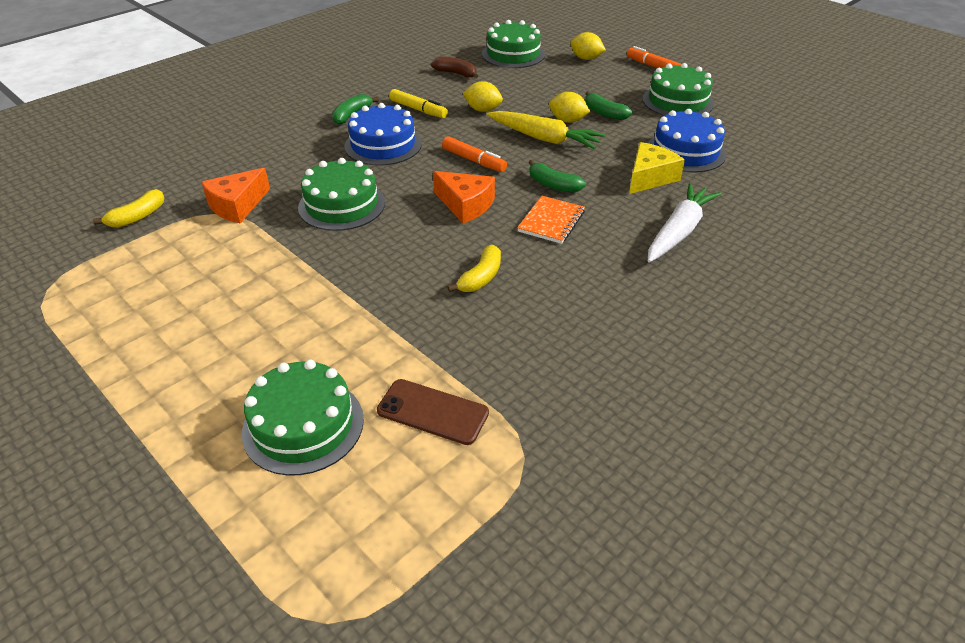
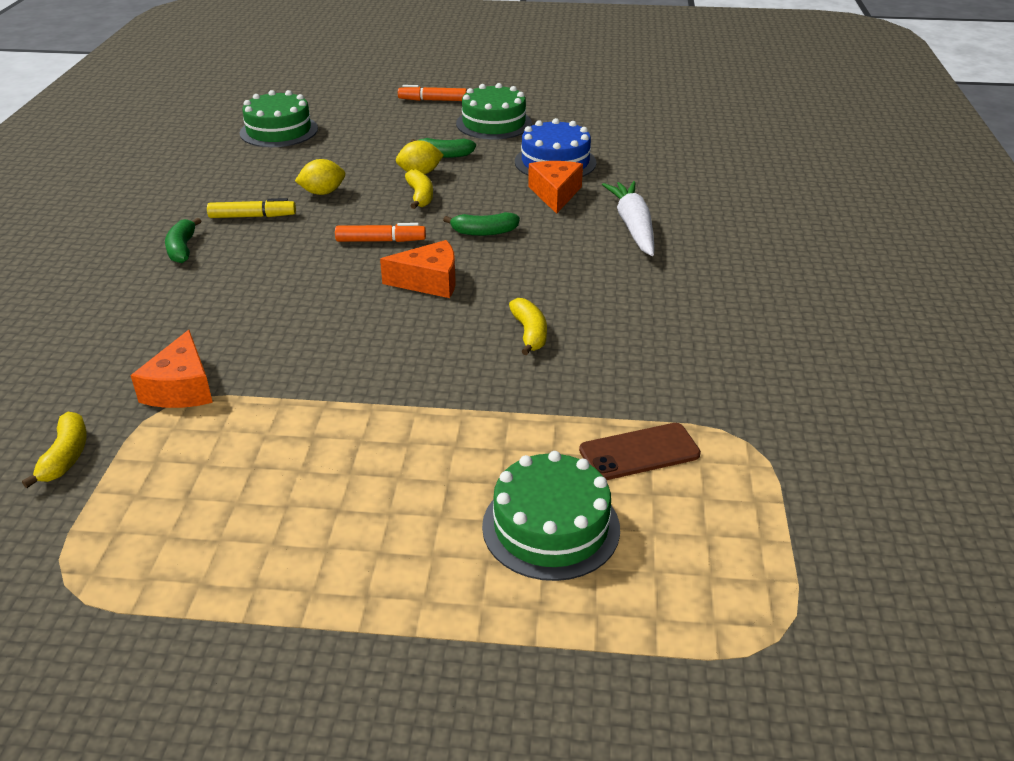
camera: 40 degrees left, 5 degrees down
(341, 205) = (303, 335): green cake -> none
(383, 145) = (263, 263): blue cake -> none
(456, 73) = (243, 168): brown banana -> none
(544, 138) = (420, 196): yellow carrot -> yellow banana
(551, 221) = (524, 262): orange notebook -> none
(586, 58) = (359, 112): yellow lemon -> none
(649, 177) = (555, 194): yellow cheese -> orange cheese

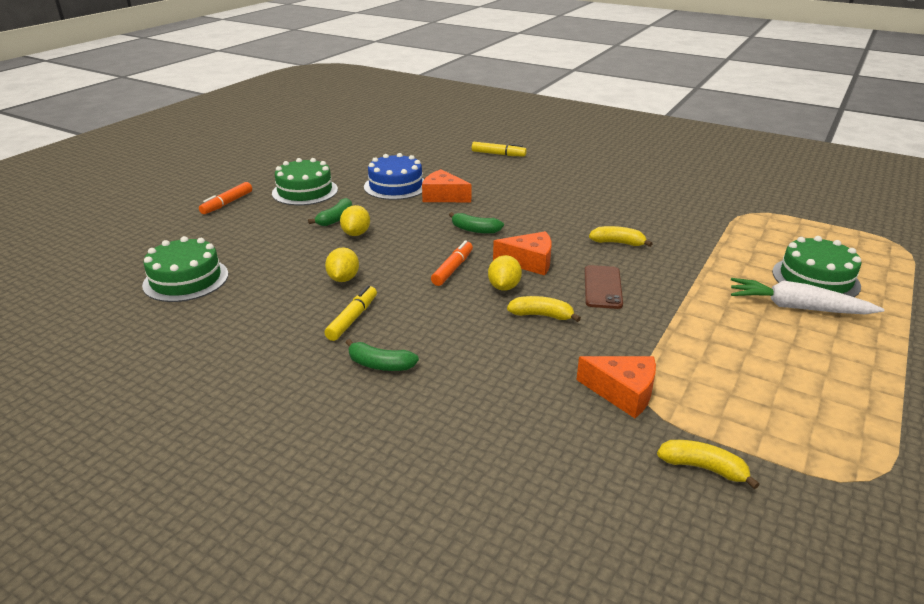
camera: 65 degrees left, 5 degrees down
(360, 278) = (504, 287): none -> yellow lemon
(420, 196) = (396, 241): yellow banana -> yellow banana (542, 315)
(429, 281) = (529, 262): orange cheese -> orange cheese turned 75 degrees clockwise
(484, 232) = (475, 230): green banana -> green banana turned 90 degrees clockwise
(633, 226) = (509, 185): white carrot -> white carrot (797, 307)
(639, 452) = (753, 240): brown phone -> brown phone (602, 287)
(727, 198) = (498, 154): none -> yellow marker

